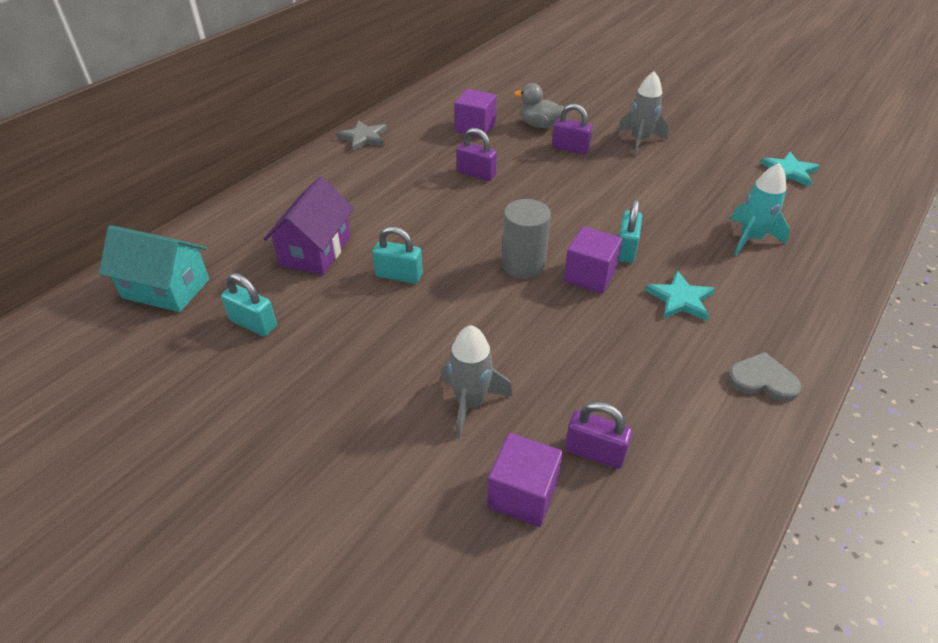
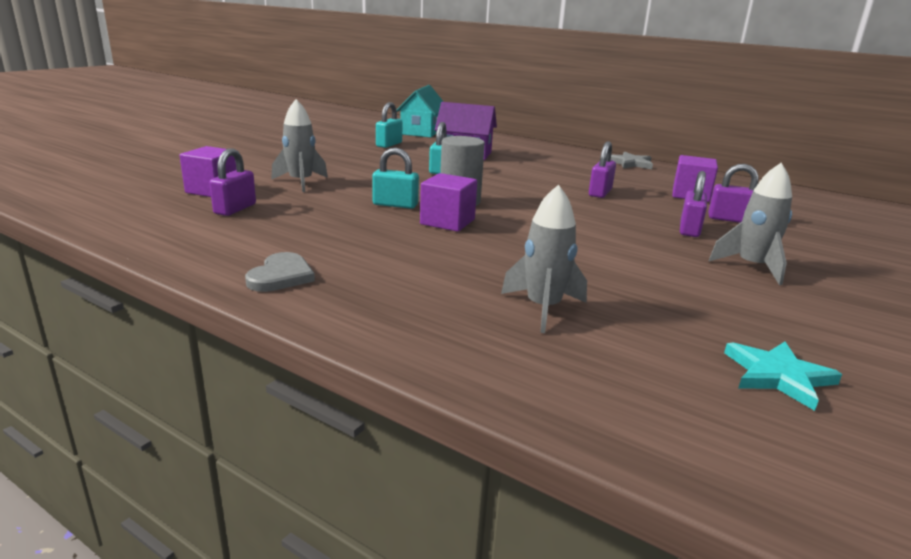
camera: 85 degrees right, 20 degrees down
(539, 125) = (730, 219): grey duck -> purple padlock
(625, 249) = (495, 239): turquoise padlock -> turquoise padlock (395, 205)
(680, 299) = (412, 254): turquoise star -> none
(750, 238) = (543, 308): turquoise rocket -> grey rocket

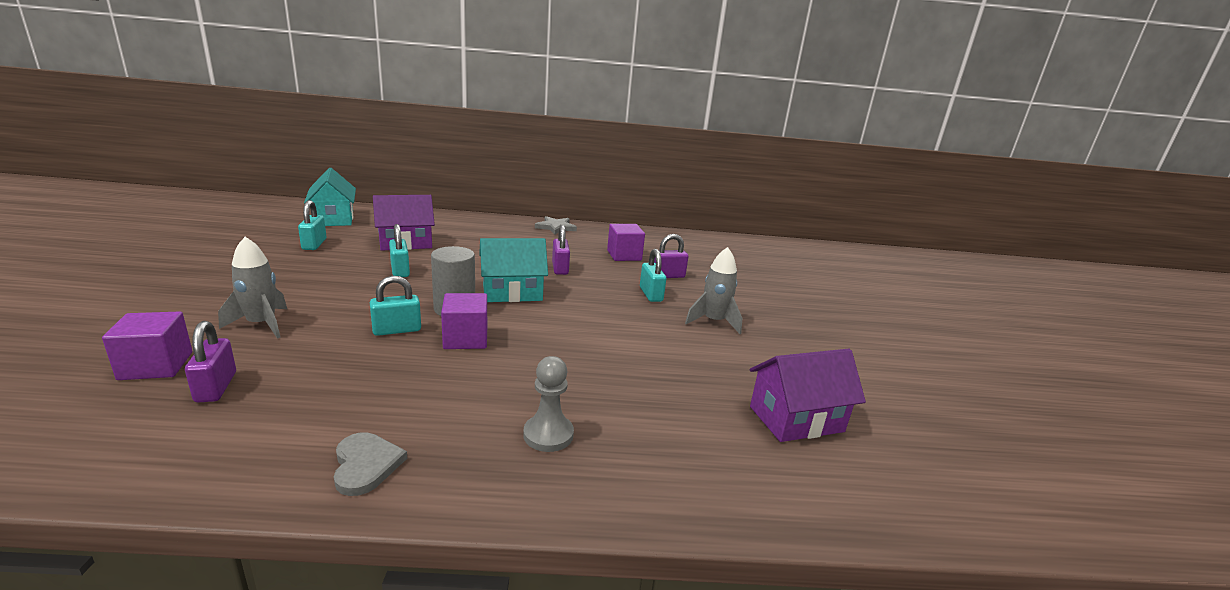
camera: 35 degrees left, 0 degrees up
(450, 301) = (548, 435): none -> grey pawn
(528, 200) = (512, 292): none -> turquoise house
(543, 308) = (621, 414): grey rocket -> none
(689, 230) = (651, 294): purple padlock -> turquoise padlock
(778, 376) = (796, 419): turquoise star -> purple house

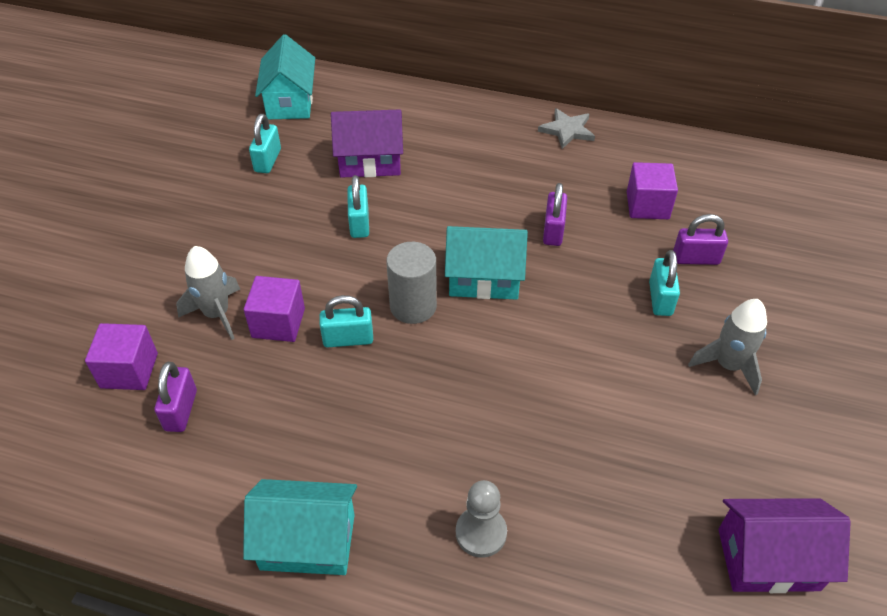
camera: 20 degrees right, 25 degrees up
(366, 465) = (307, 541): grey heart -> turquoise house
(465, 339) = (419, 363): purple cube -> purple cube (278, 323)

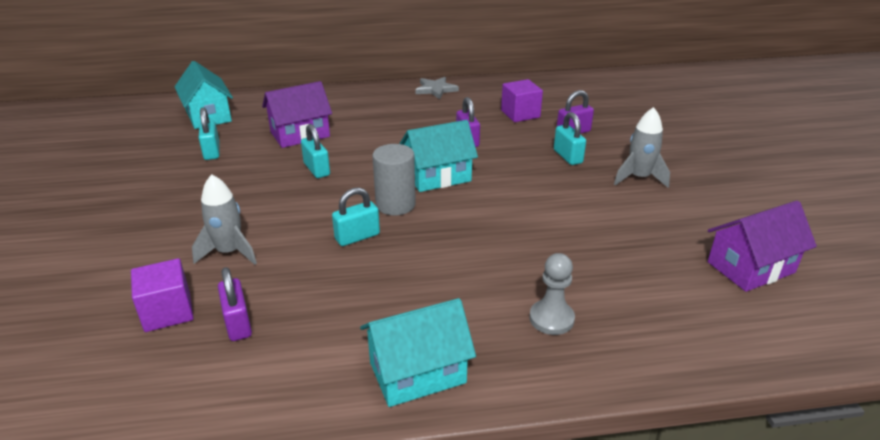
camera: 25 degrees left, 15 degrees down
(278, 323) = (290, 243): purple cube -> none

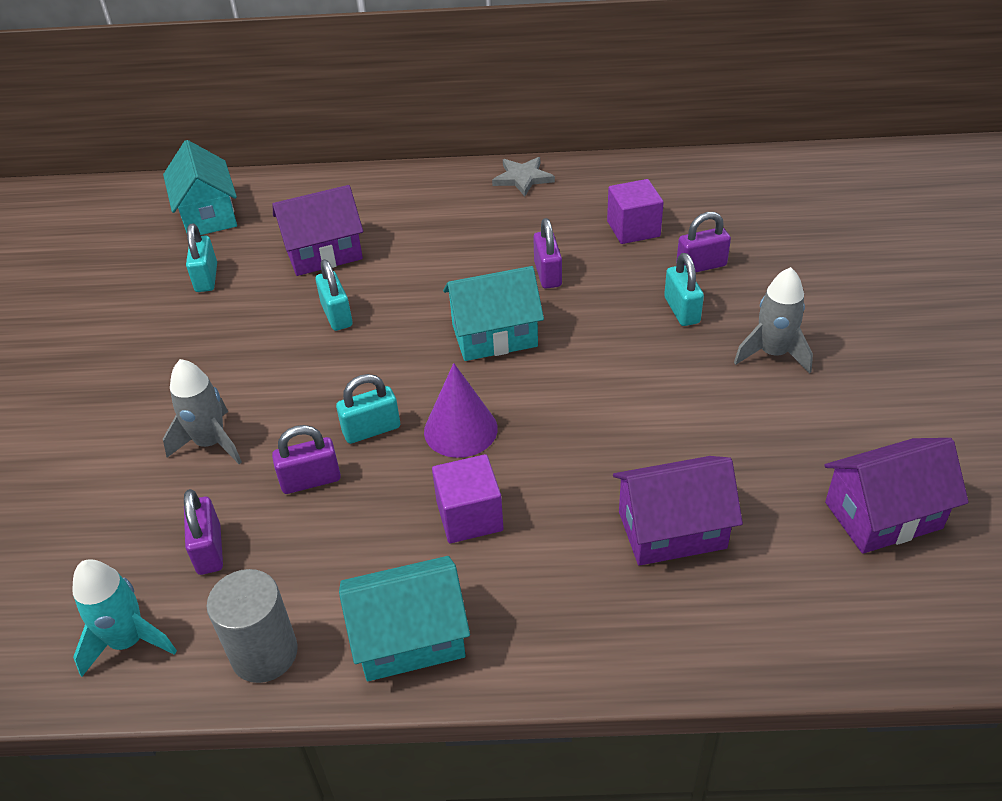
camera: 10 degrees right, 10 degrees up
(167, 312) = (130, 526): purple cube -> purple cube (469, 516)
(175, 394) = (128, 641): none -> turquoise rocket
(315, 272) = (311, 480): none -> purple padlock
(395, 204) = (429, 380): grey cylinder -> grey cylinder (264, 653)
(426, 233) = (460, 429): none -> purple cone
(551, 319) = (592, 574): grey pawn -> none
(603, 286) = (672, 530): none -> purple house

